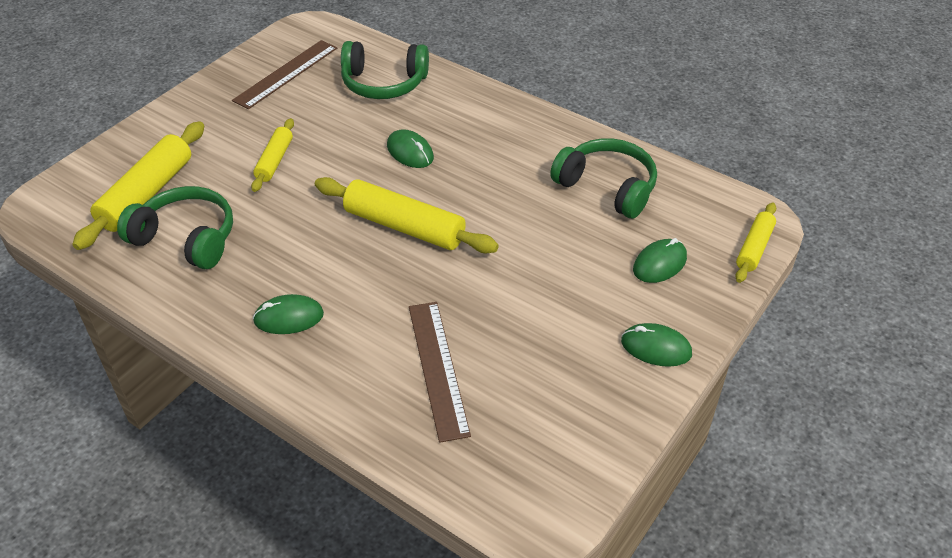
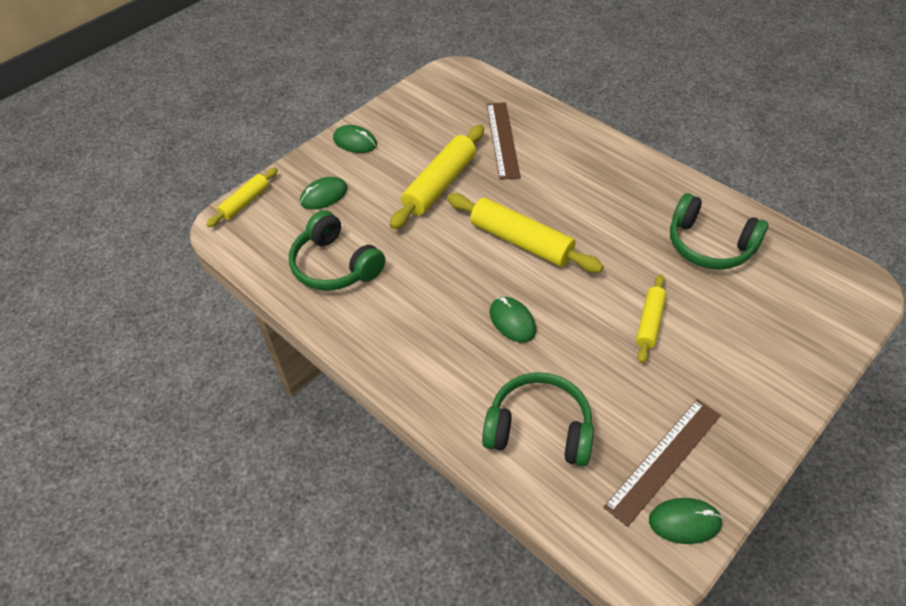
camera: 170 degrees left, 5 degrees up
(147, 194) = (765, 293): yellow rolling pin -> yellow rolling pin (440, 184)
(288, 317) = (608, 177): green mouse -> green mouse (684, 522)

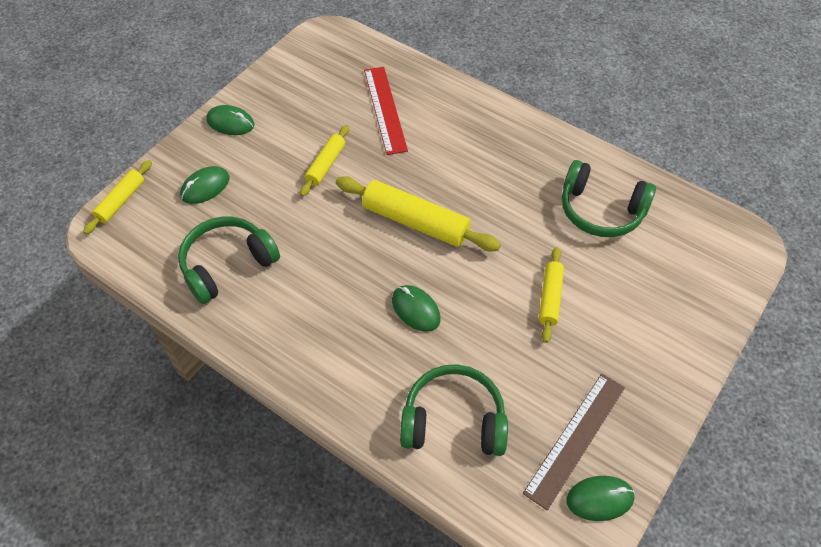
camera: 10 degrees left, 5 degrees up
(335, 265) = (227, 265): green headphones -> green headphones turned 105 degrees clockwise
(440, 184) = (326, 165): yellow rolling pin -> yellow rolling pin, size x0.58
(502, 139) = (385, 109): brown ruler -> red ruler

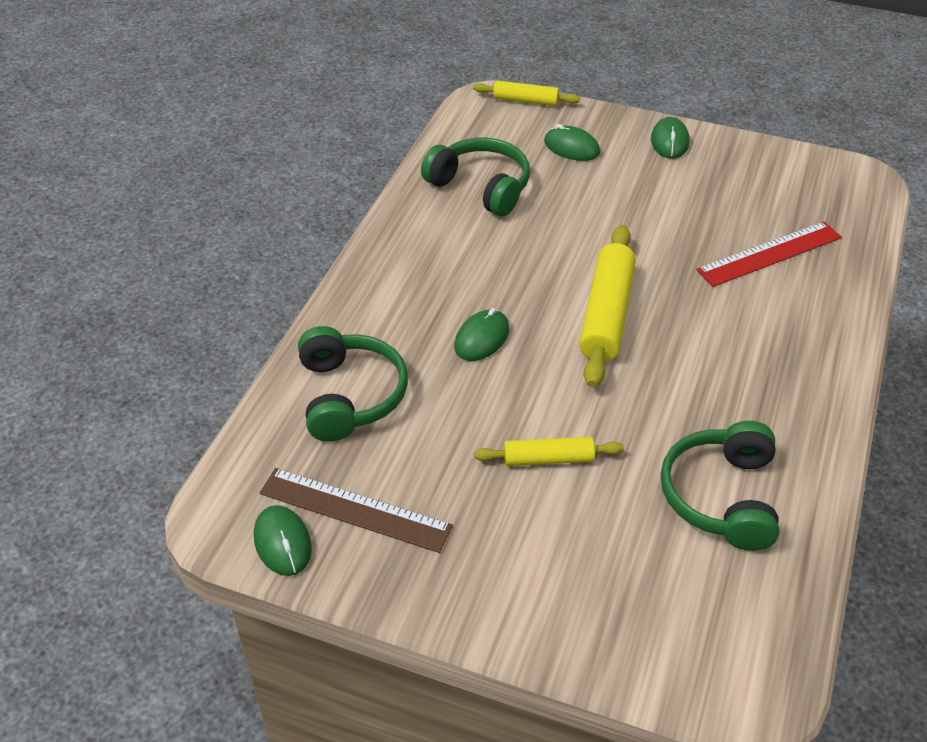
camera: 75 degrees right, 10 degrees down
(326, 165) = (651, 224): yellow rolling pin -> none

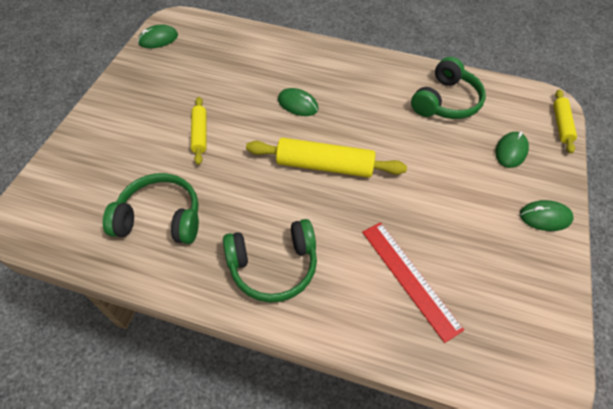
camera: 85 degrees right, 10 degrees up
(349, 395) = (251, 54): green headphones -> green headphones (273, 266)
(355, 509) = (174, 61): brown ruler -> none

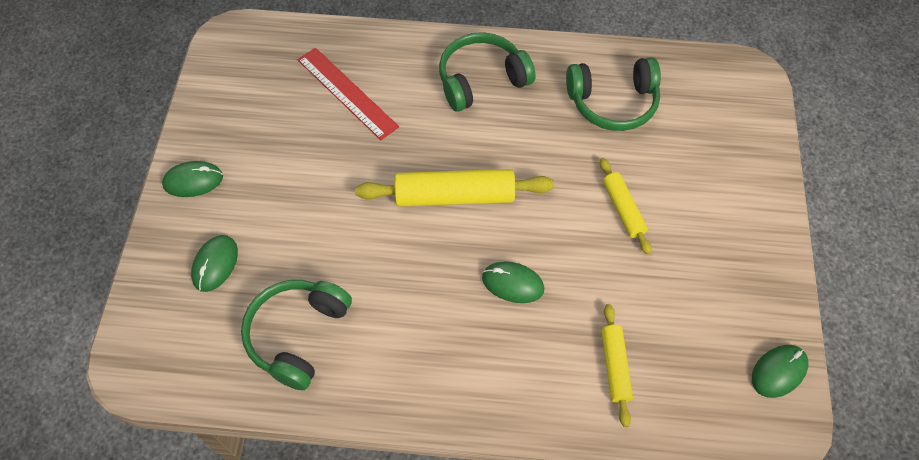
camera: 170 degrees right, 5 degrees up
(561, 124) = (131, 326): yellow rolling pin -> yellow rolling pin (615, 367)

